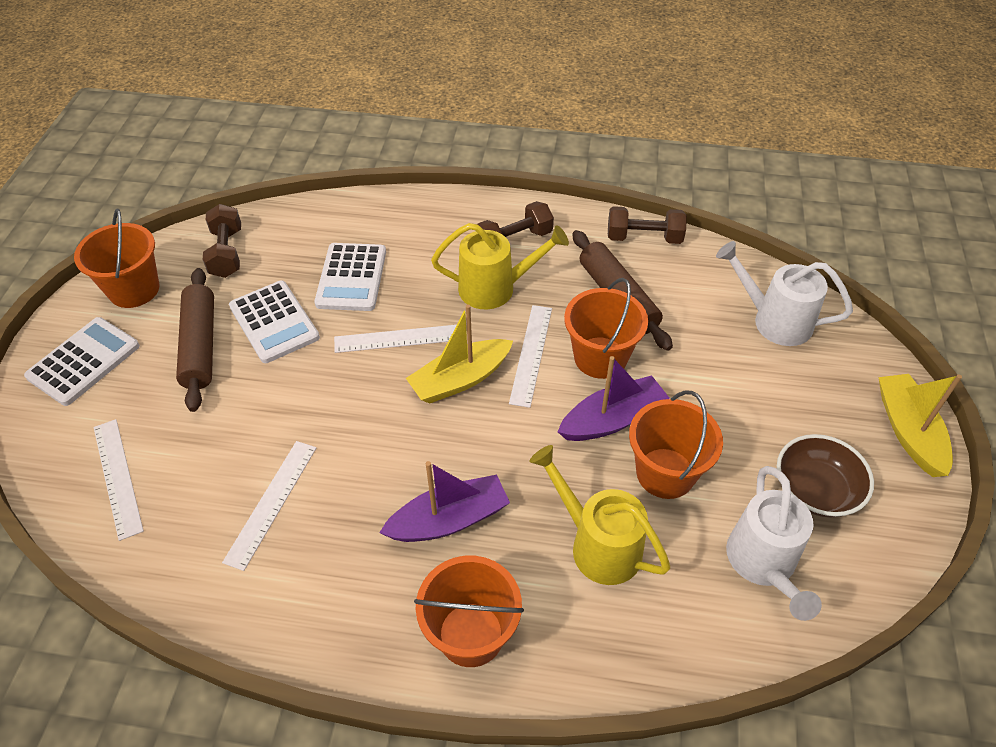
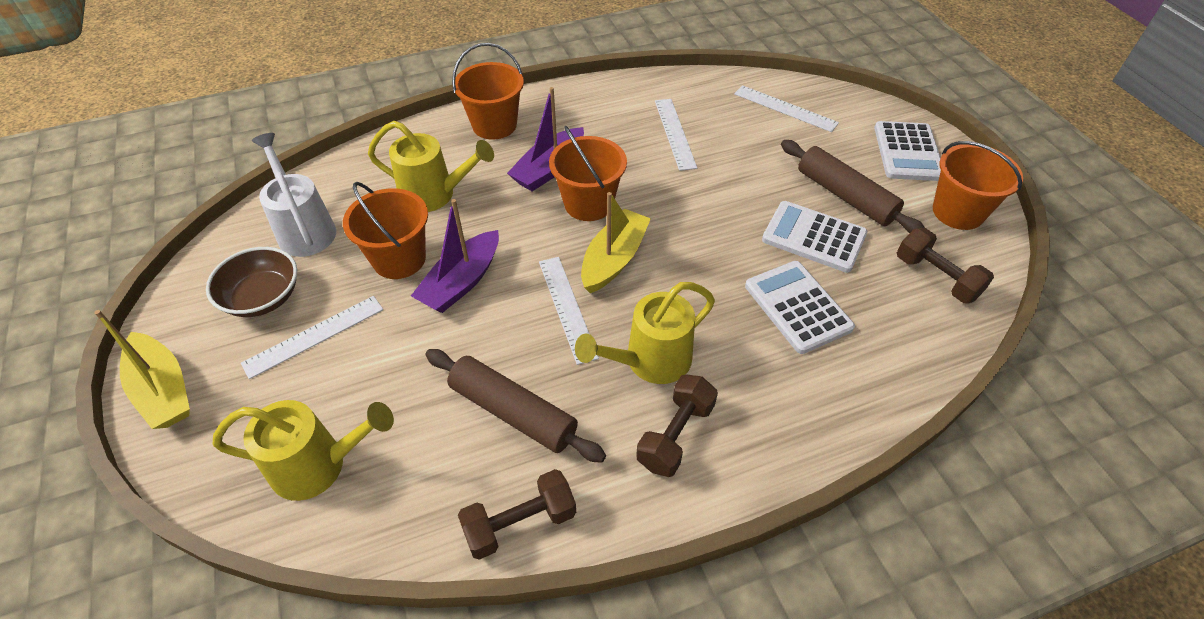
camera: 150 degrees right, 0 degrees up
(398, 338) = (696, 270): white ruler -> white ruler (314, 336)
(600, 357) = (499, 333): orange bucket -> orange bucket (588, 203)
(773, 320) = (320, 465): white watering can -> yellow watering can

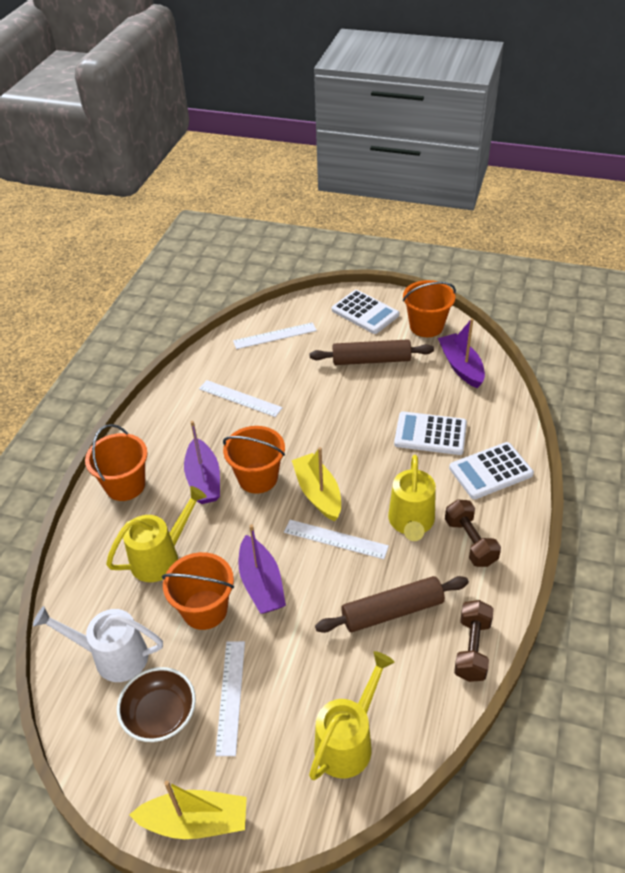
camera: 50 degrees left, 5 degrees down
(814, 237) = (388, 394): white calculator -> white calculator (490, 471)
(936, 277) = (461, 366): brown dumbbell -> purple boat

